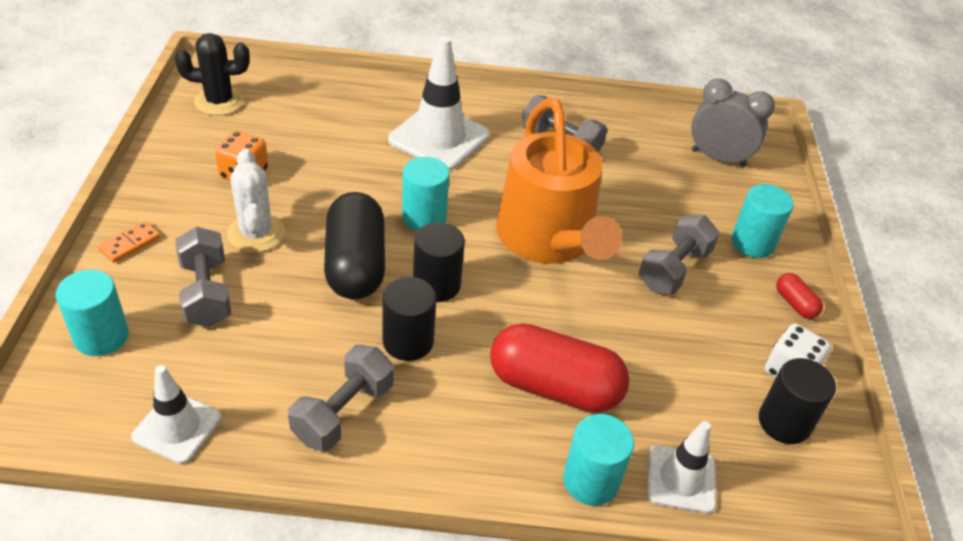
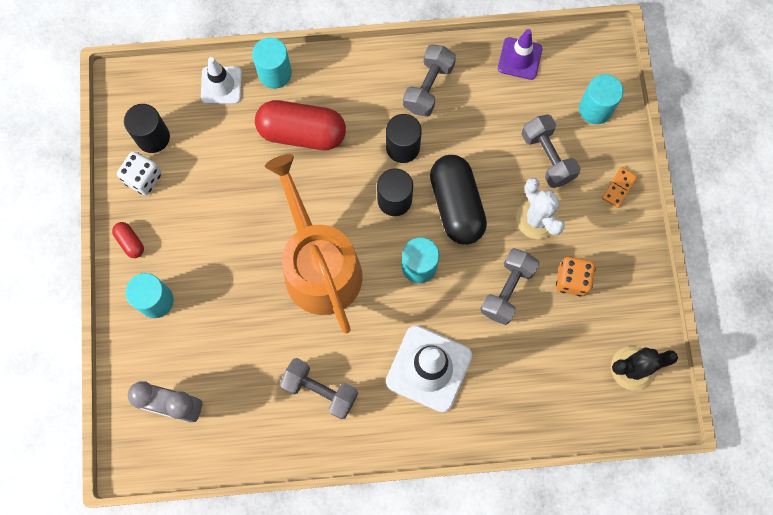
camera: 175 degrees right, 30 degrees up
(177, 427) = (519, 58): white traffic cone -> purple traffic cone
(674, 269) = (221, 256): grey dumbbell -> grey dumbbell (507, 290)

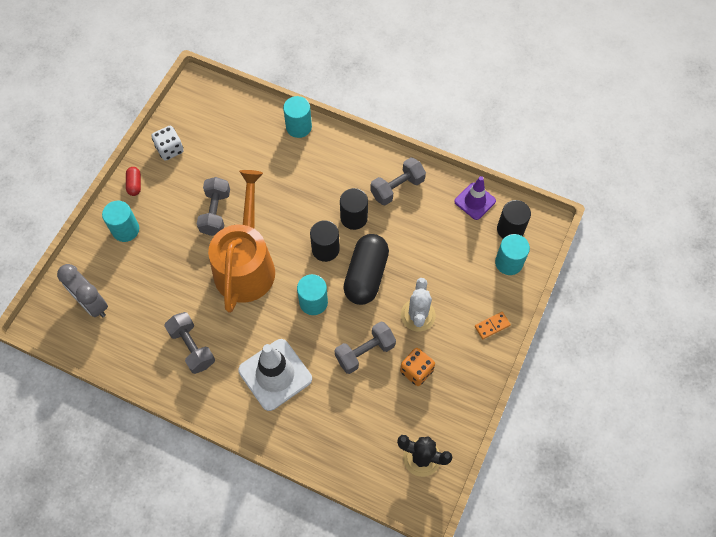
camera: 30 degrees right, 10 degrees down
(153, 137) = (193, 127): black cylinder -> black cylinder (510, 229)
(221, 85) = (259, 117): white traffic cone -> none
(302, 133) = (291, 173): red capsule -> none
(547, 157) = (452, 277): grey dumbbell -> grey dumbbell (215, 212)

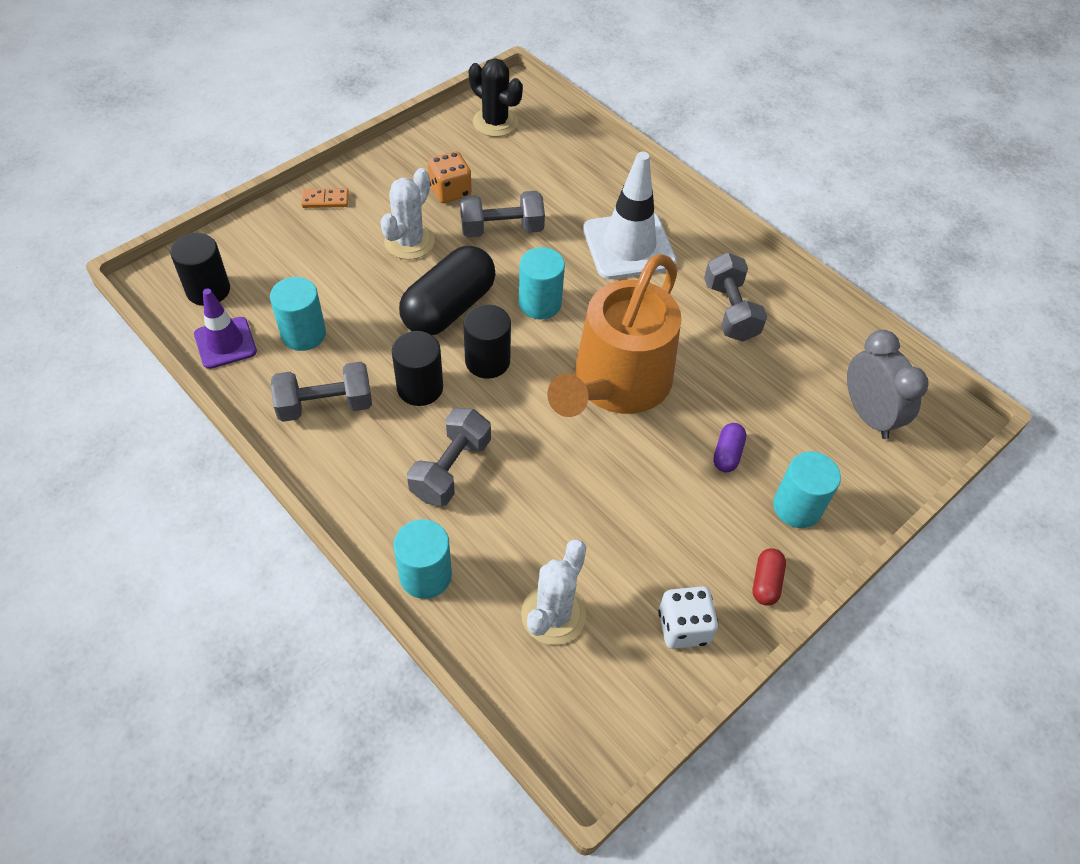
camera: 160 degrees left, 10 degrees down
(170, 246) = (727, 454): none -> purple capsule
(215, 212) = (636, 478): grey dumbbell -> grey dumbbell (451, 469)
(232, 132) = (553, 615): none -> white cactus
(508, 262) = (246, 254): turquoise cylinder -> turquoise cylinder (303, 334)

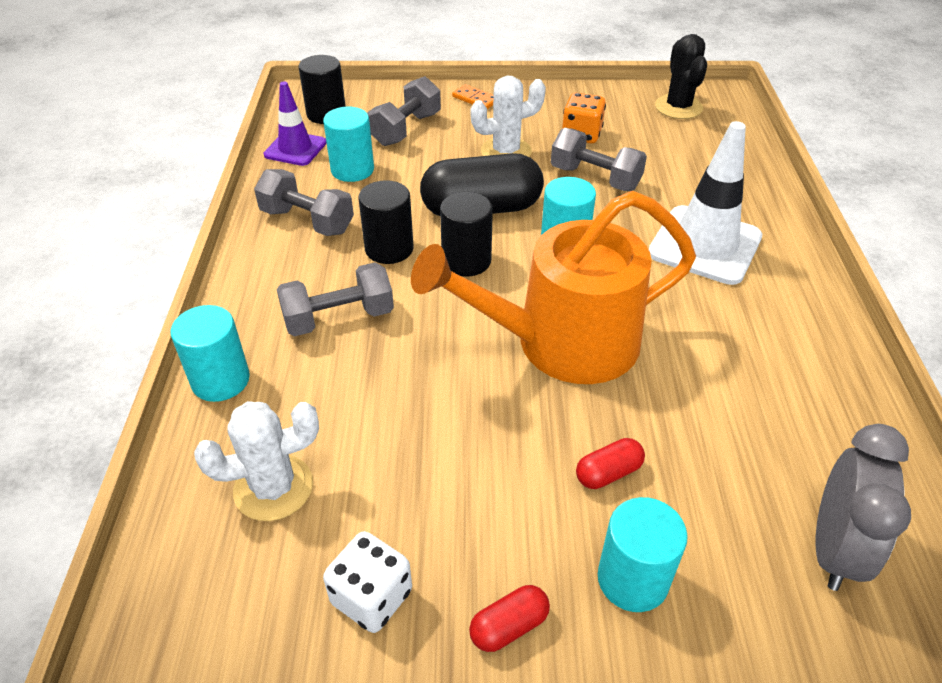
camera: 45 degrees right, 10 degrees down
(727, 454) = (608, 473): purple capsule -> red capsule
(730, 311) = (758, 351): grey dumbbell -> grey dumbbell (406, 129)

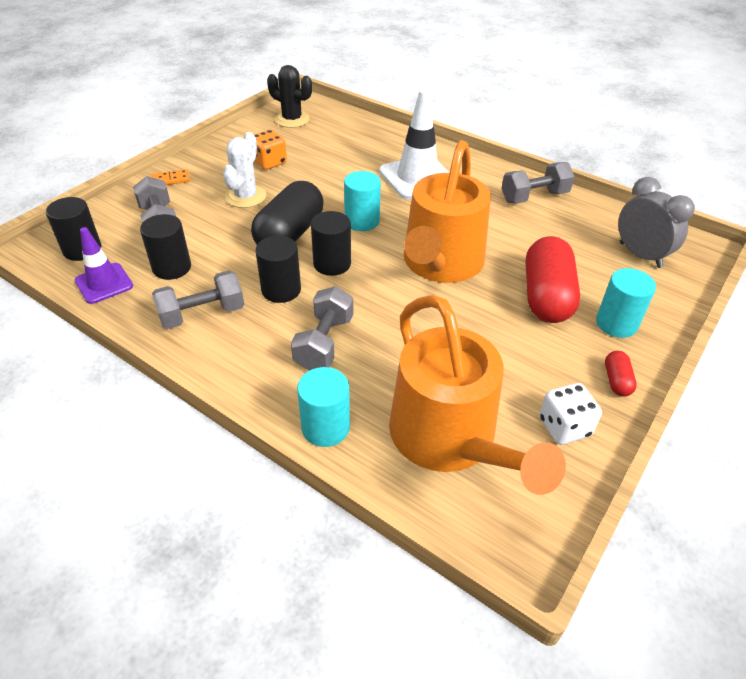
camera: 55 degrees left, 0 degrees up
(273, 488) = (449, 438): white cactus -> orange watering can
(352, 170) = (172, 268): turquoise cylinder -> black cylinder
(595, 178) = (317, 180): grey dumbbell -> grey dumbbell (534, 197)
(608, 473) = (546, 296): red capsule -> red capsule, size x2.26

